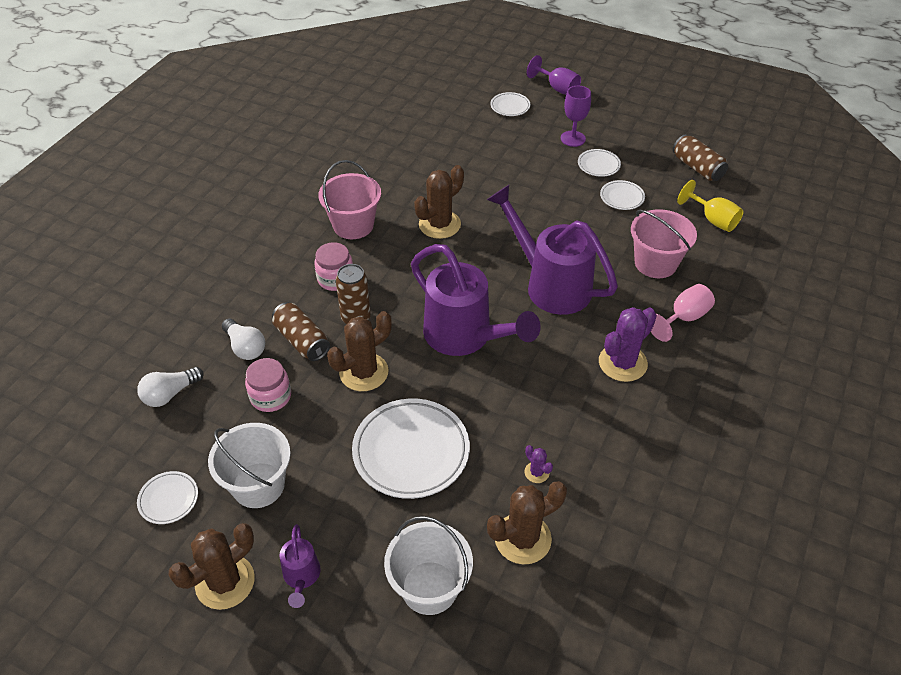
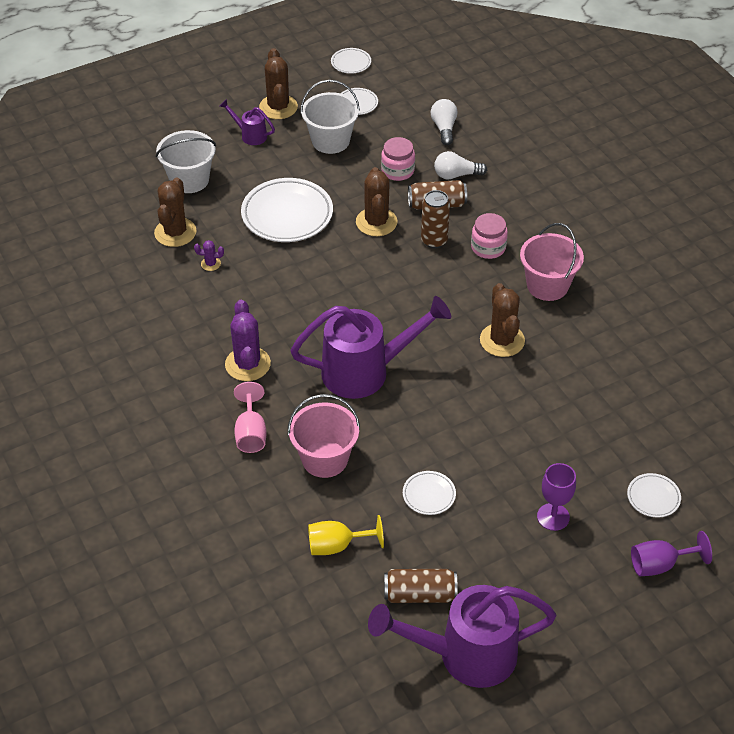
camera: 125 degrees right, 0 degrees up
(464, 336) = (359, 290): purple watering can -> purple watering can (466, 655)
(598, 165) = (492, 509): white plate -> white plate (351, 63)

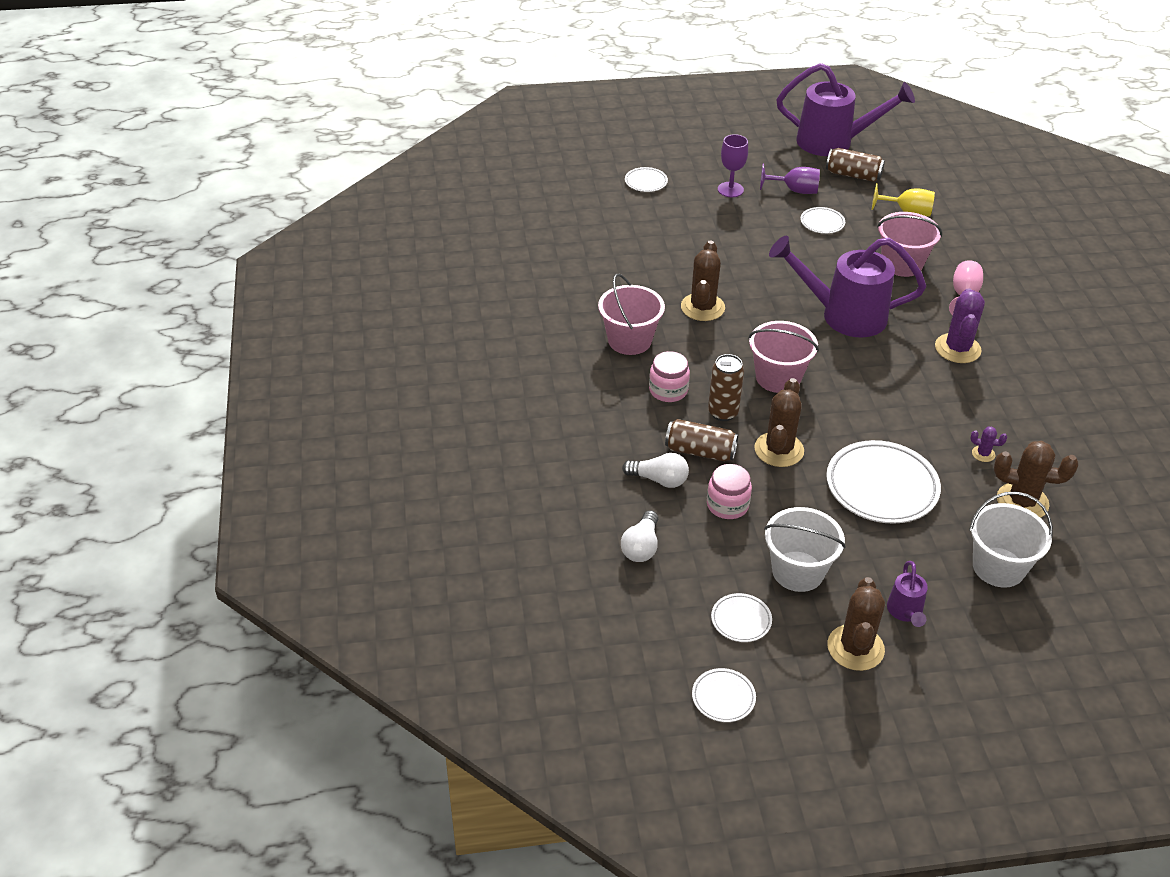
camera: 160 degrees left, 5 degrees down
(175, 232) = (1022, 502): brown cactus -> brown cactus turned 75 degrees clockwise
(250, 135) = (905, 612): purple watering can -> purple watering can turned 45 degrees clockwise
(402, 286) = (778, 377): none -> pink bucket
(660, 565) = (669, 150): purple goblet -> purple goblet (795, 190)

